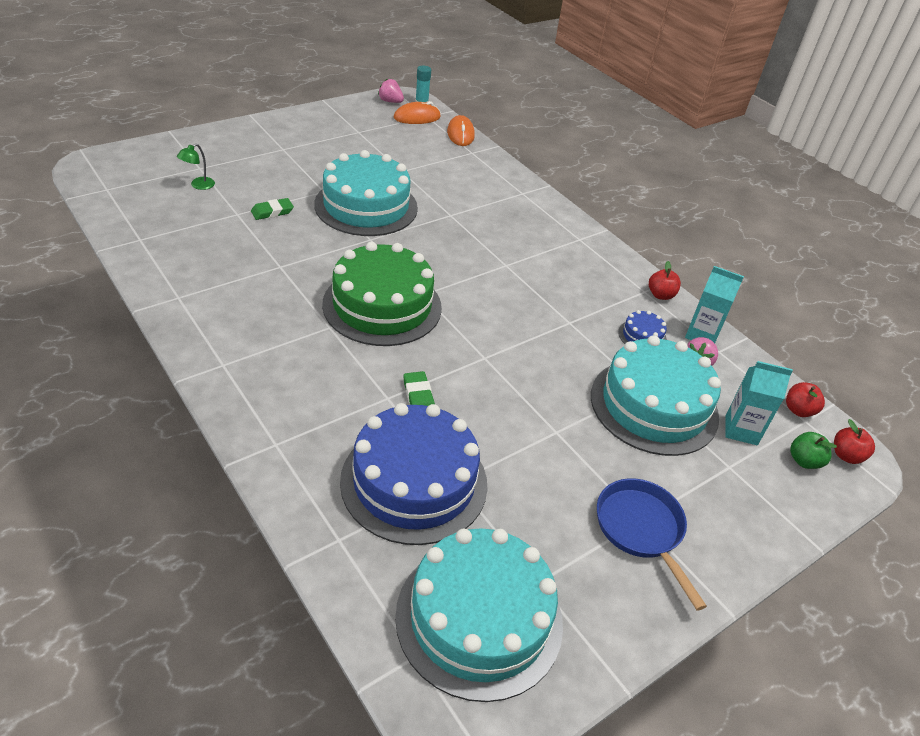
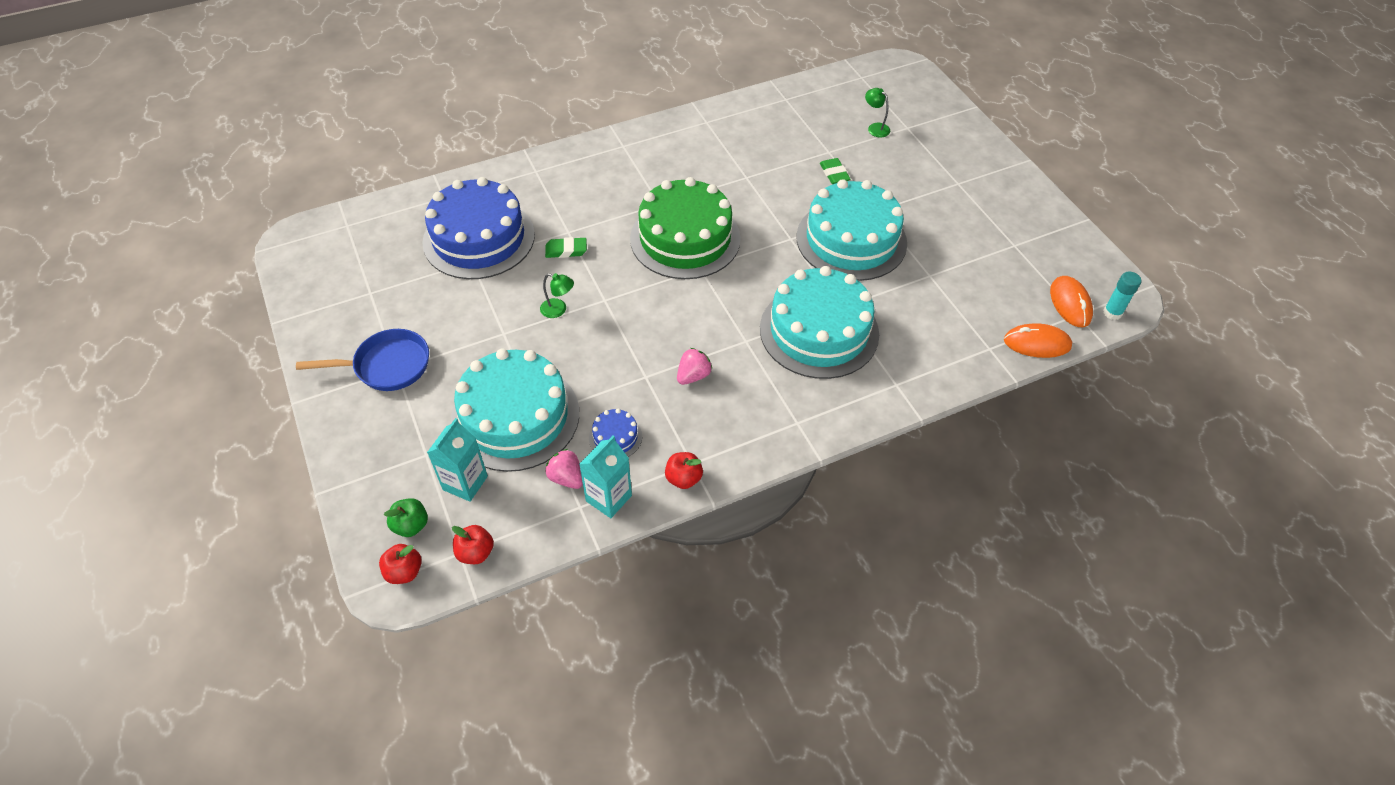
camera: 105 degrees right, 10 degrees up
(390, 101) = (1107, 281): pink strawberry -> pink strawberry (693, 376)
(479, 618) = (357, 257): turquoise cake -> turquoise cake (819, 331)
(509, 391) = (558, 310): none -> green lamp

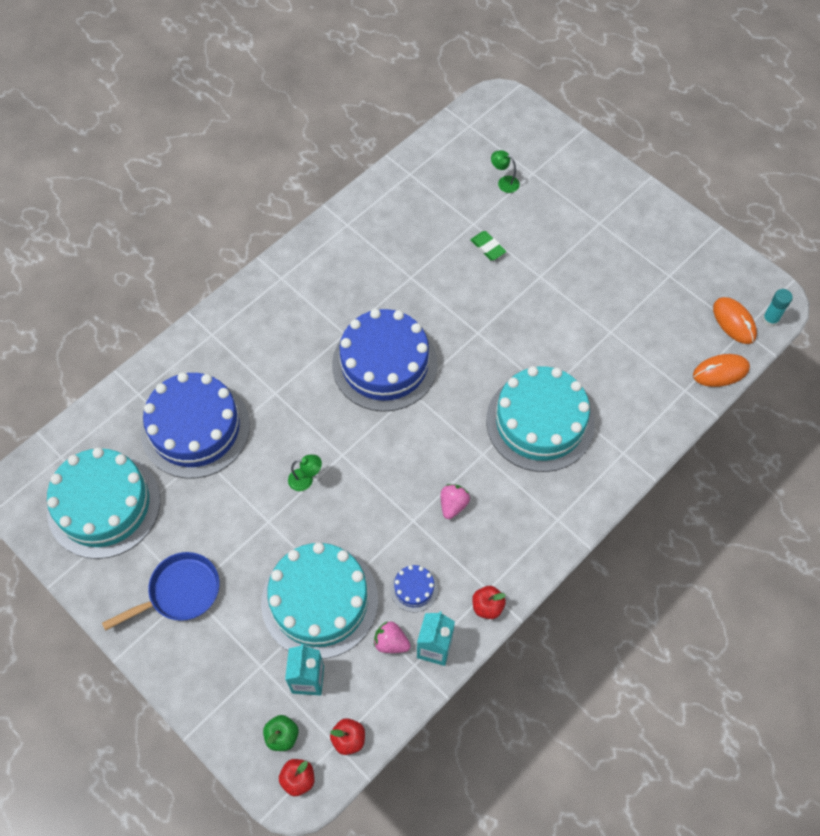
camera: 20 degrees left, 10 degrees up
(566, 250) = (283, 414): green eraser -> none
(685, 238) = (384, 364): green cake -> blue cake
(851, 240) = (530, 316): turquoise cake -> turquoise cake (104, 505)

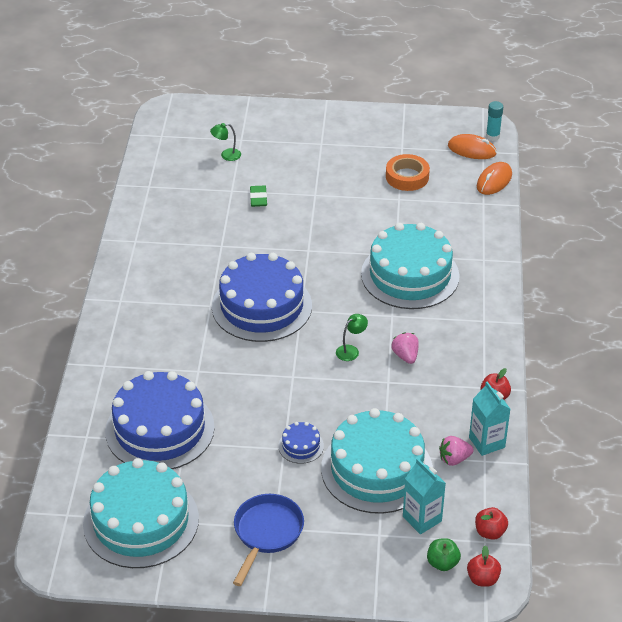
camera: 40 degrees left, 20 degrees down
(306, 479) = (283, 407): green lamp -> green lamp (351, 350)
(414, 588) = (434, 419): blue cake -> blue cake (301, 446)
(487, 247) = (258, 198): green eraser -> green eraser turned 75 degrees clockwise
(642, 312) = (407, 177): none -> orange tape

